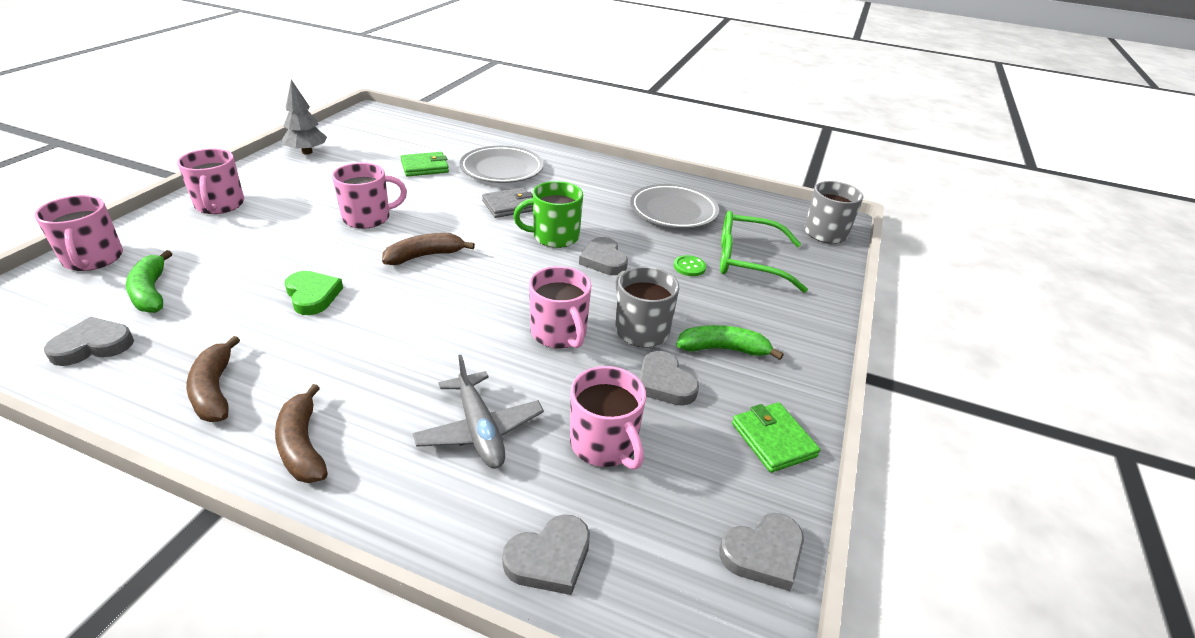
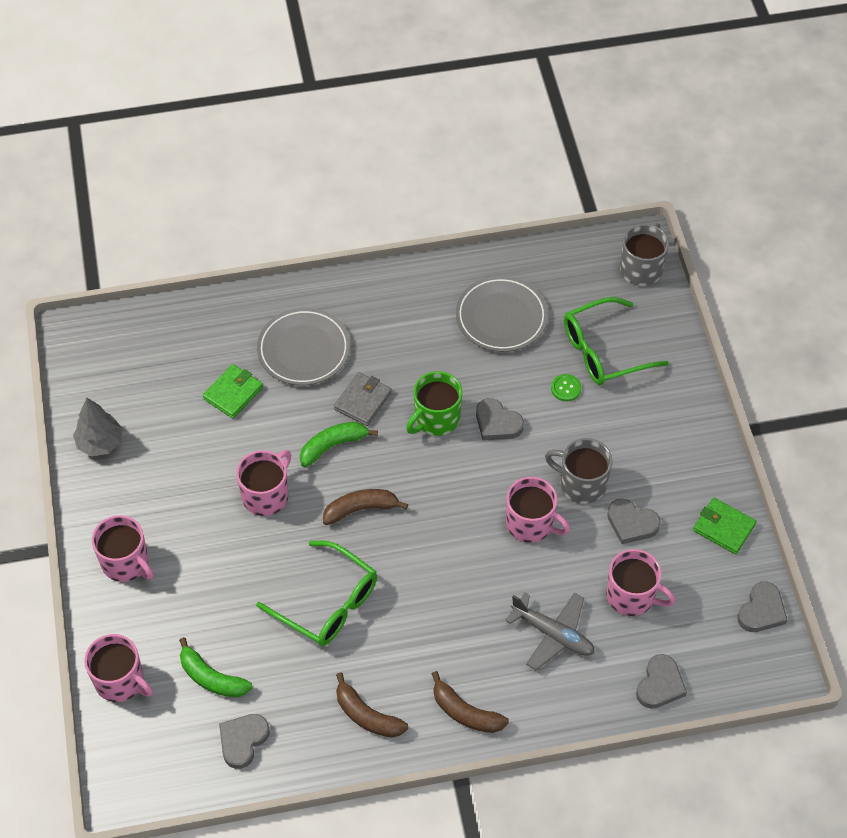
camera: 30 degrees left, 20 degrees up
(312, 295) = (328, 603): green heart -> green glasses
(424, 256) = (360, 509): brown banana -> brown banana turned 45 degrees clockwise
(723, 349) = (647, 466): green banana -> green banana (333, 446)

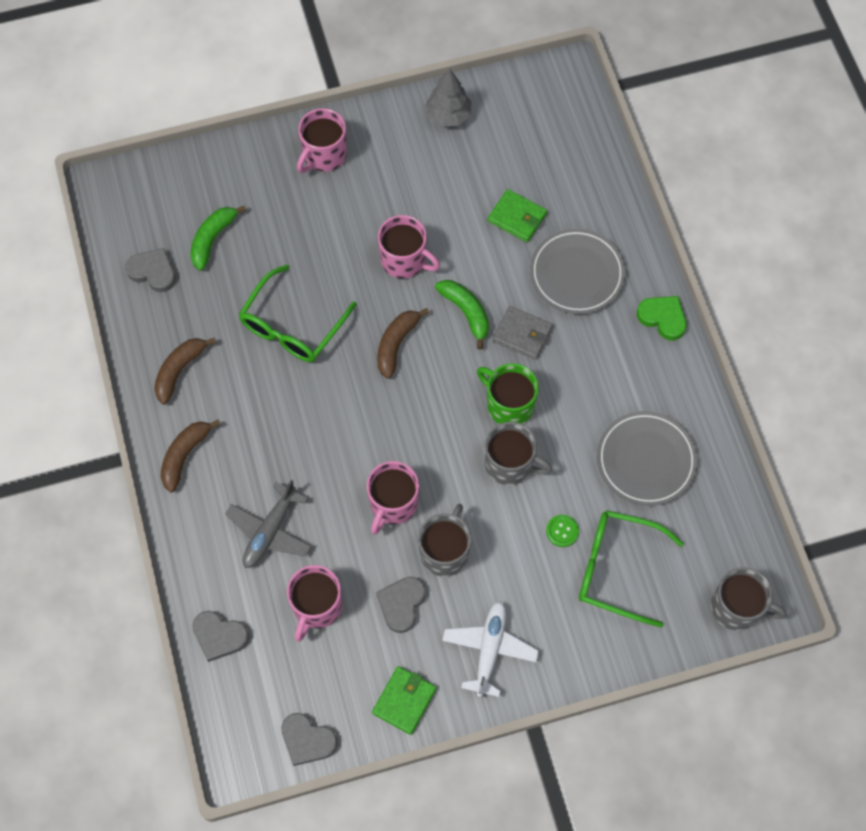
camera: 85 degrees right, 10 degrees up
(120, 681) = (207, 169): pink mug -> none
(360, 288) = (663, 318): none -> green heart
(360, 509) = (396, 344): brown banana -> brown banana turned 135 degrees counterclockwise
(497, 423) = (510, 464): grey heart -> grey mug
(603, 351) = (616, 569): green glasses -> green glasses turned 45 degrees counterclockwise
(676, 455) = (489, 649): none -> white plane

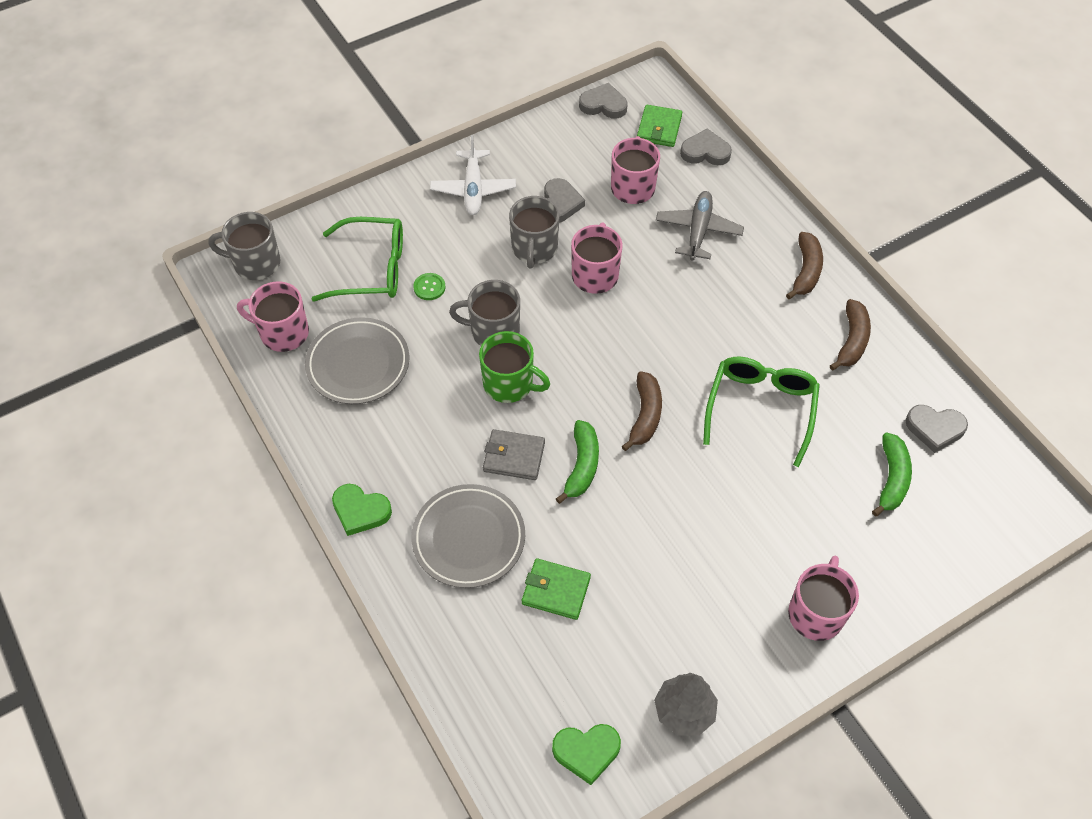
camera: 165 degrees right, 10 degrees down
(404, 260) = (669, 506): pink mug -> pink mug (283, 333)
(404, 700) = (535, 143): green wallet -> green wallet (659, 128)
(466, 312) = (582, 465): green banana -> green banana turned 120 degrees counterclockwise
(526, 106) = (586, 752): none -> green heart

